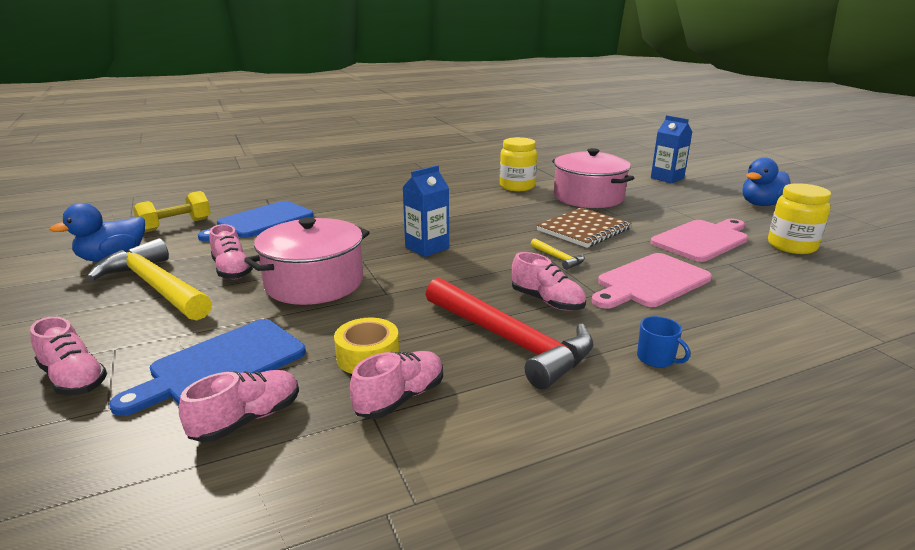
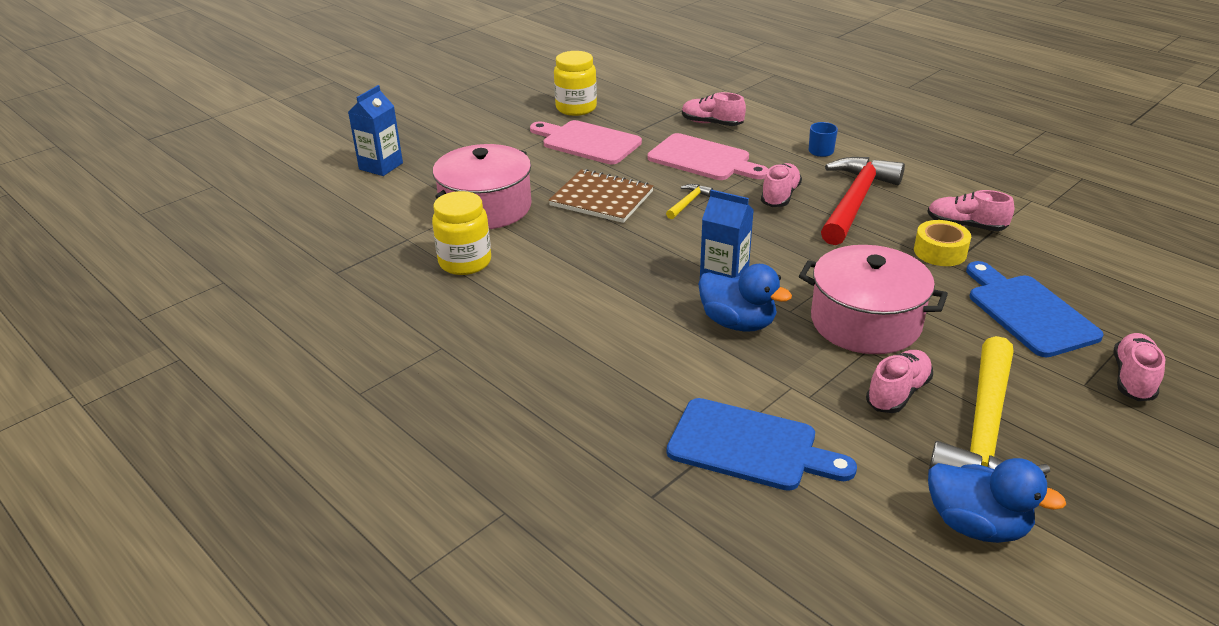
camera: 110 degrees left, 10 degrees up
(176, 225) = (835, 537): yellow dumbbell -> none
(222, 365) = (1028, 312): blue cutting board -> blue cutting board turned 135 degrees counterclockwise
(247, 419) = (1055, 274): pink shoe -> pink shoe (711, 123)
(761, 204) = (462, 117): blue duck -> blue duck (738, 323)

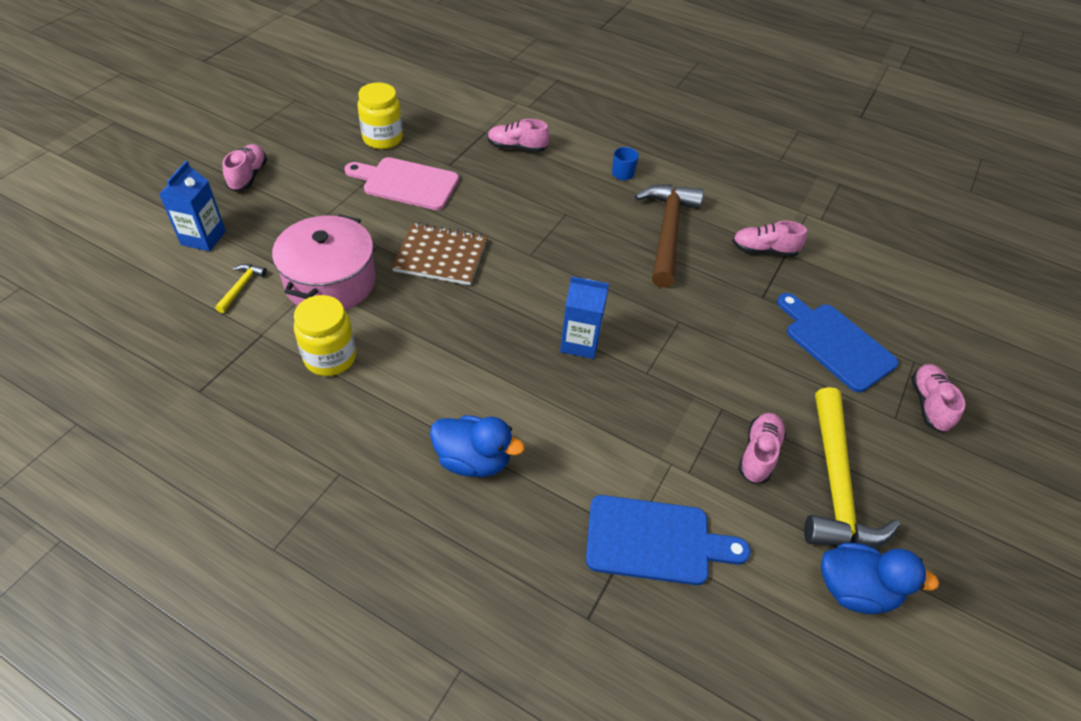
camera: 20 degrees left, 15 degrees up
(688, 202) = (522, 251): yellow hammer -> yellow hammer (241, 287)
(703, 159) = (521, 194): pink cutting board -> none
(738, 323) = (606, 395): blue duck -> blue duck (473, 460)
(780, 196) = (602, 233): pink shoe -> pink shoe (248, 176)
(855, 201) = (667, 232): red hammer -> brown hammer
(865, 322) = (712, 376): pink pot -> none
(940, 252) = (751, 284): yellow tape -> none

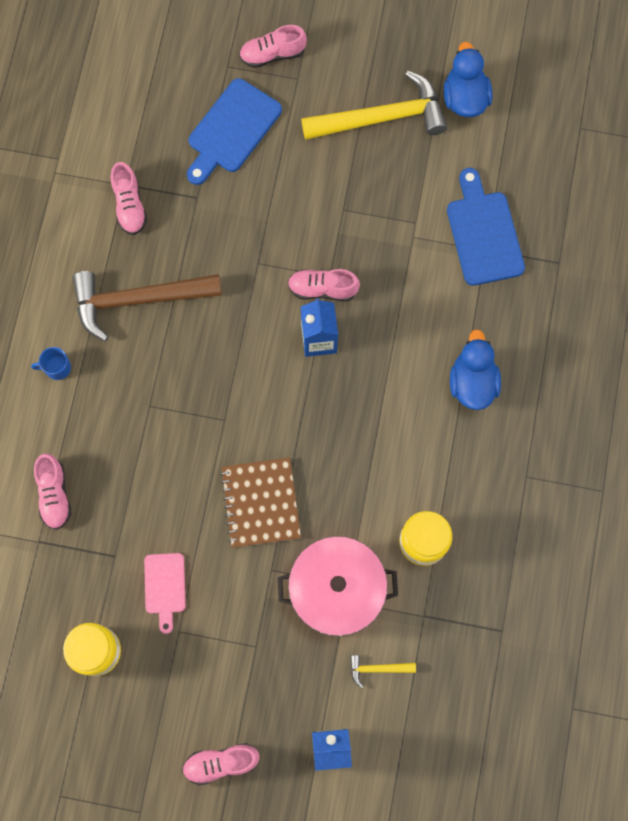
camera: 105 degrees left, 25 degrees up
(406, 183) = (165, 587): pink cutting board -> pink cutting board, size x0.61
(758, 454) = (377, 175): pink shoe -> pink shoe (322, 289)

